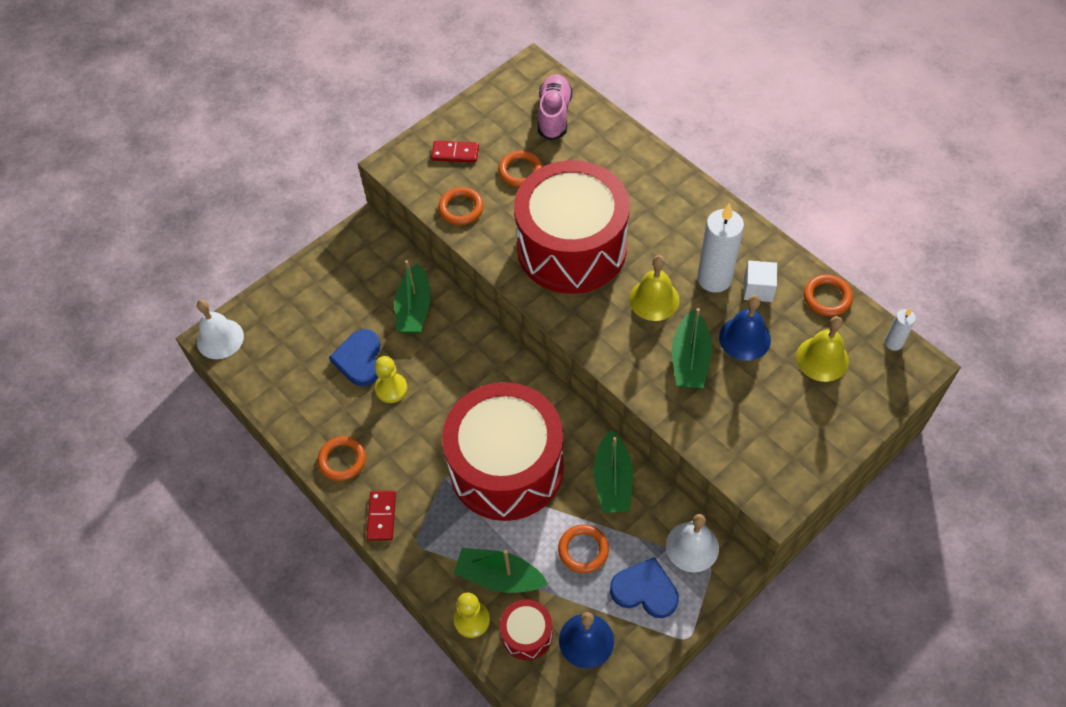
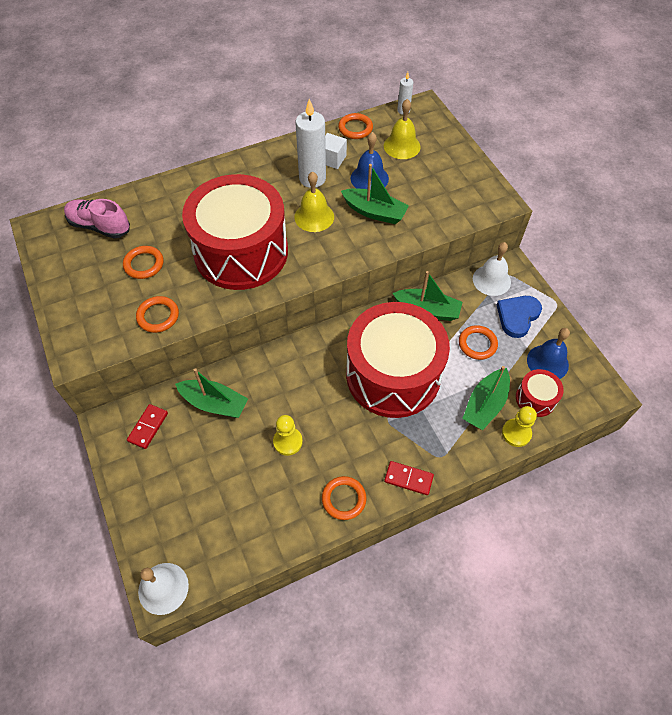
camera: 75 degrees left, 0 degrees up
(359, 359) = (246, 461): blue heart -> none
(455, 153) = (94, 305): red domino -> red domino (148, 427)

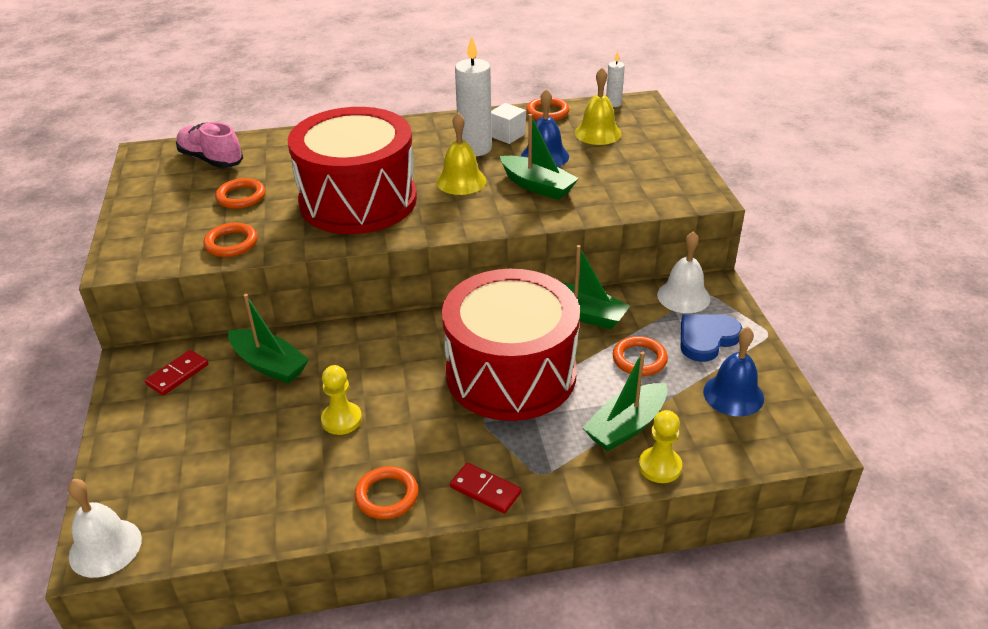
camera: 15 degrees right, 20 degrees down
(535, 399) = (702, 432): red drum -> none

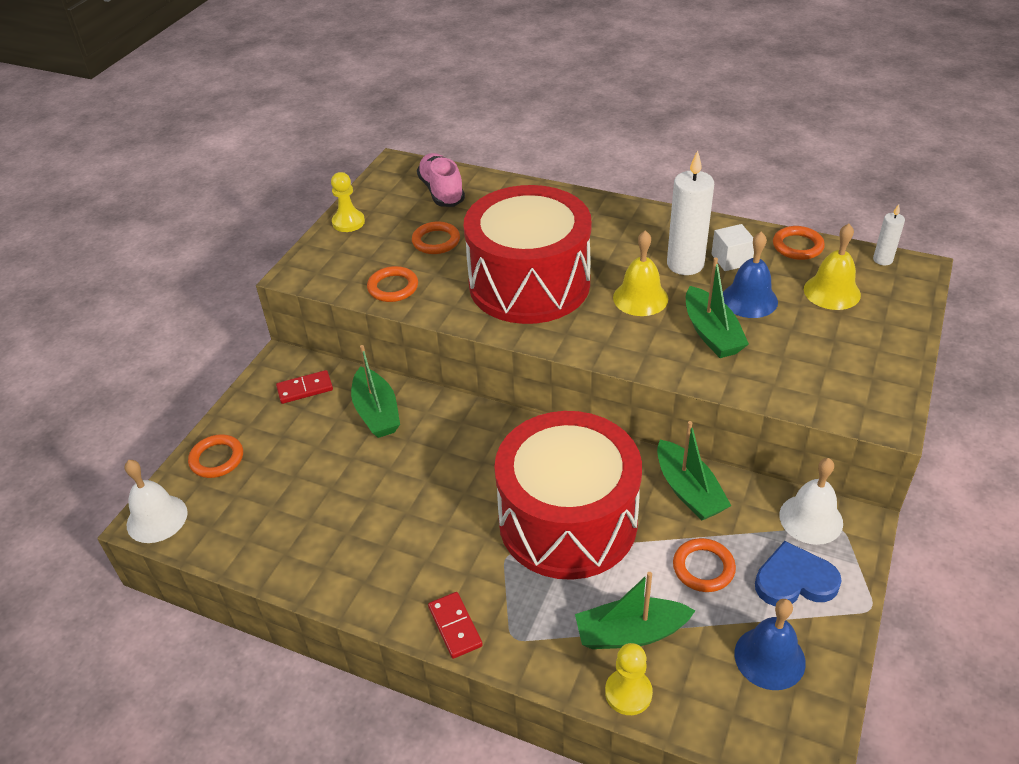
camera: 35 degrees right, 5 degrees up
(341, 420) = (393, 494): yellow pawn -> yellow pawn (348, 222)
(387, 496) = (374, 586): orange ring -> orange ring (217, 459)

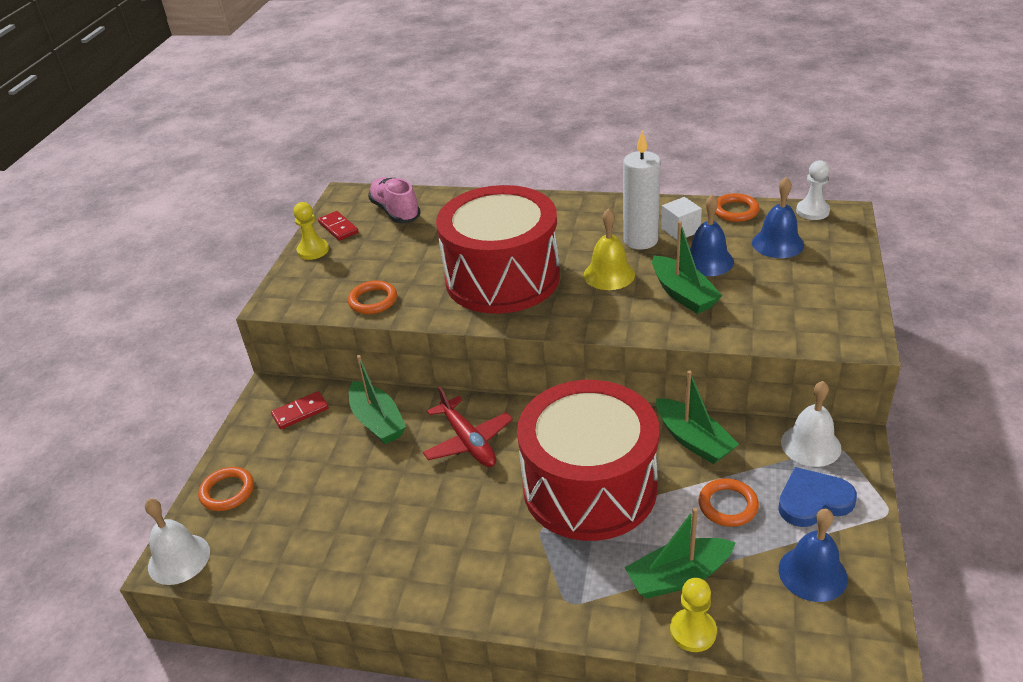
camera: 10 degrees left, 5 degrees down
(436, 241) = (403, 254): orange ring -> none
(455, 626) = (509, 603): red domino -> red domino (338, 228)
(460, 449) = (468, 441): none -> red plane
(832, 292) = (777, 243): yellow bell -> blue bell
(882, 260) = (812, 211): white candle -> white pawn

